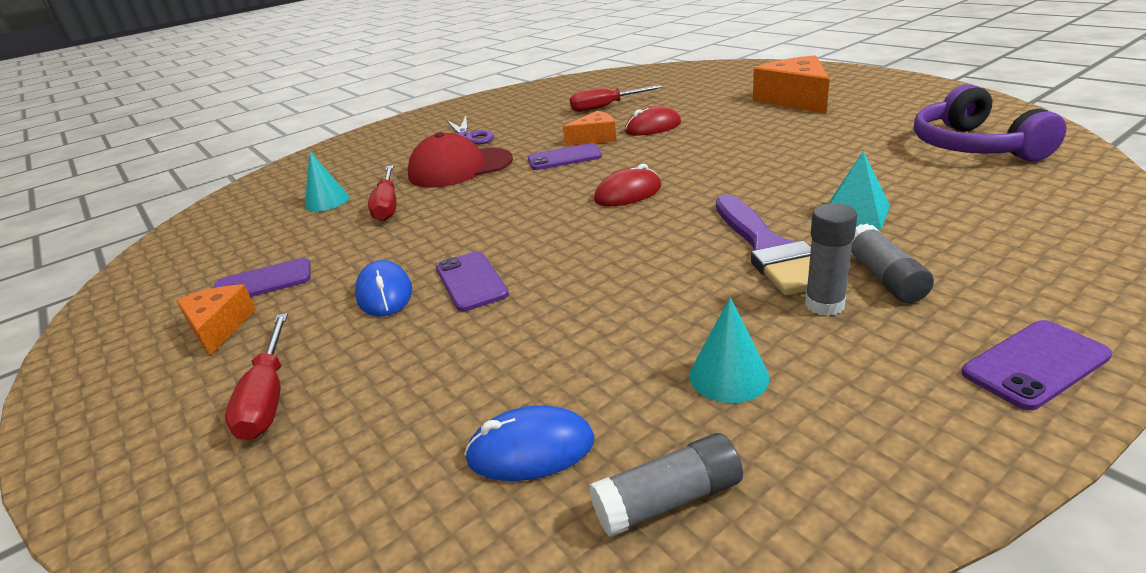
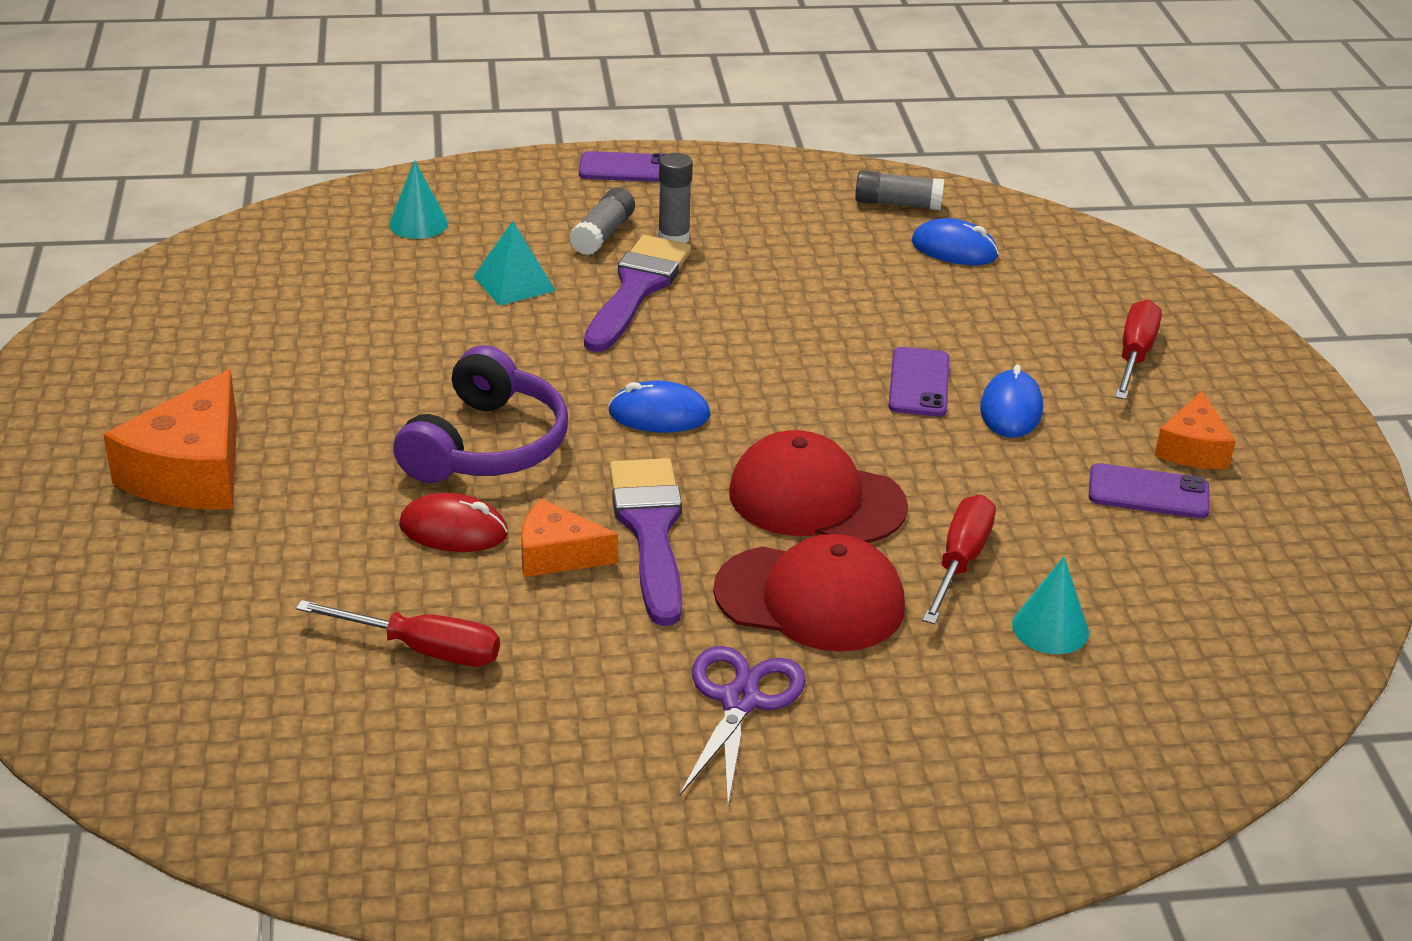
camera: 155 degrees left, 5 degrees up
(490, 197) = (816, 499): none -> red cap
(564, 158) = (650, 530): purple phone -> purple brush
(628, 193) = (659, 414): red mouse -> blue mouse
(728, 376) = (797, 232): turquoise cone -> turquoise cone (418, 224)
(973, 146) = (263, 288): purple headphones -> purple headphones (487, 445)

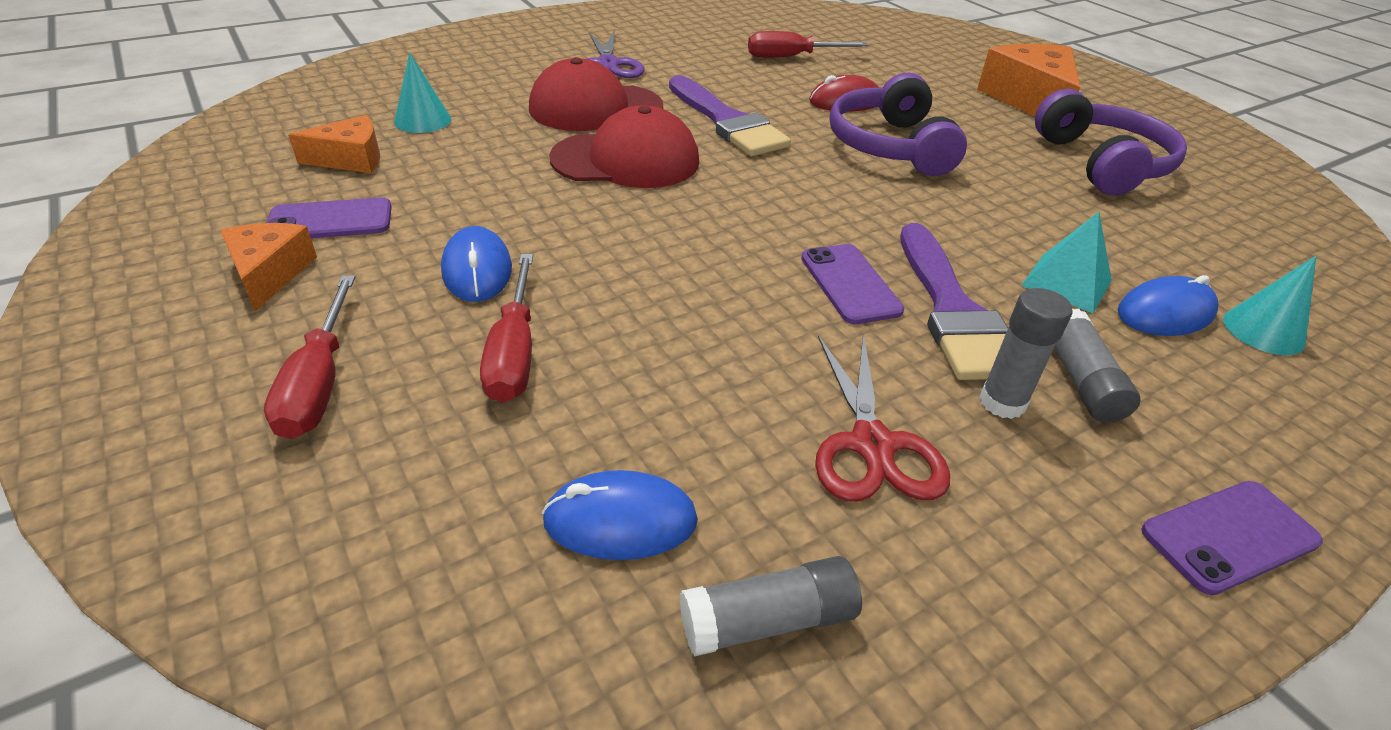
camera: 155 degrees right, 5 degrees up
(276, 367) = (1102, 163): none -> purple headphones
(557, 555) = (770, 101): orange cheese -> orange cheese (351, 159)
(659, 414) = (796, 192): blue mouse -> blue mouse (1165, 313)
(781, 242) = (872, 444): none -> red scissors
(918, 383) = (585, 276): purple phone -> purple phone (850, 284)
(960, 561) = (497, 143): red screwdriver -> red screwdriver (514, 352)

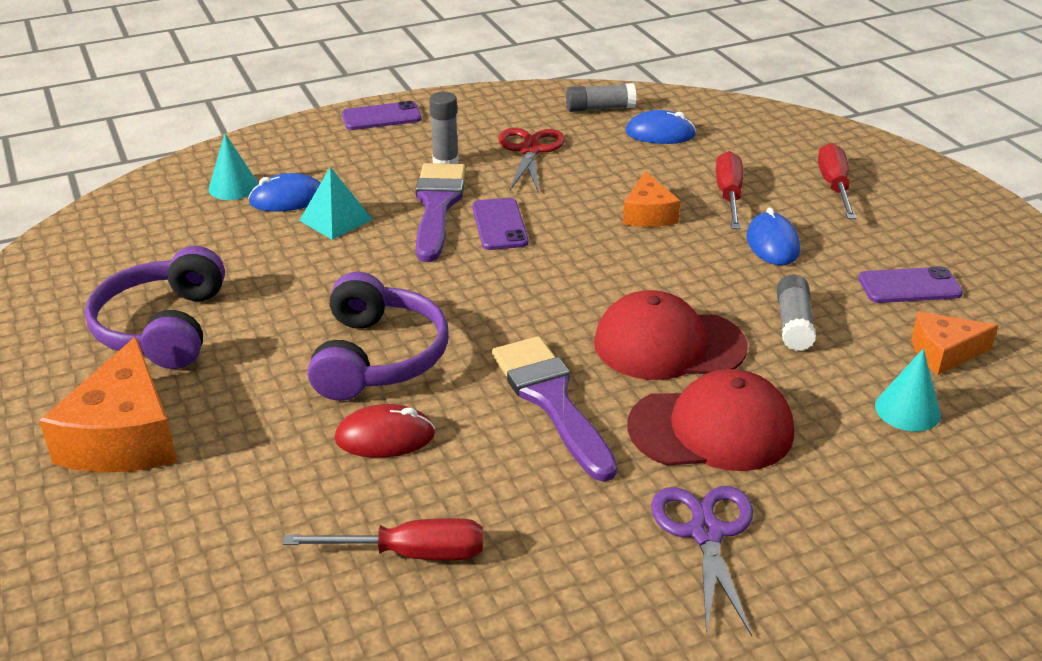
camera: 170 degrees left, 5 degrees down
(270, 273) = (918, 247): orange cheese -> orange cheese (648, 214)
(1081, 380) = (388, 169): grey glue stick -> grey glue stick (793, 324)

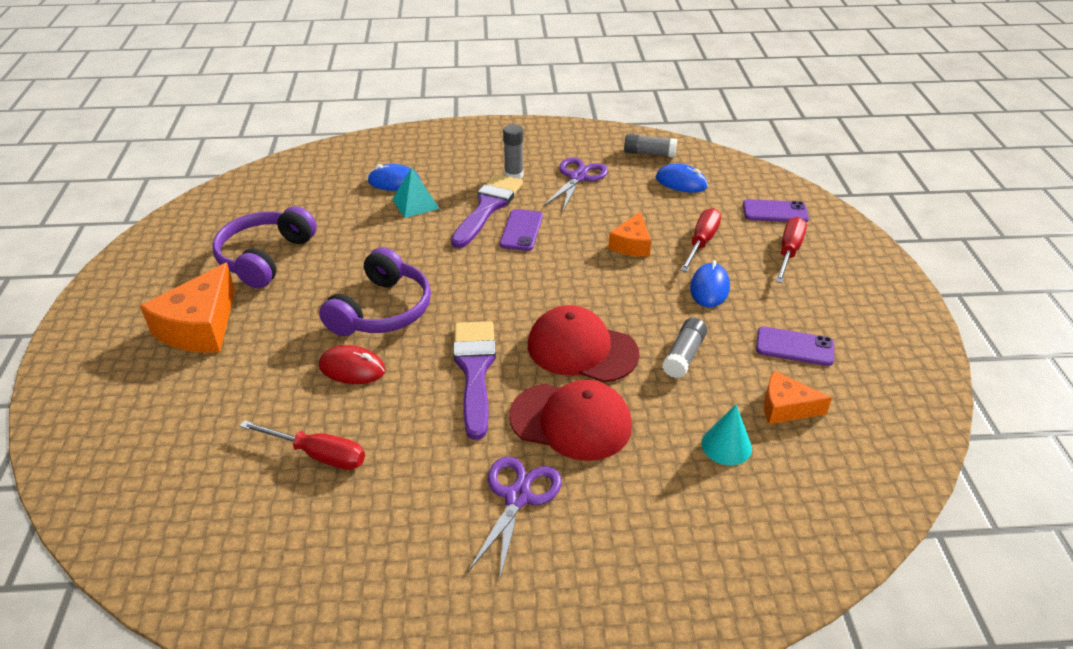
camera: 20 degrees right, 5 degrees up
(233, 187) = (365, 166): turquoise cone -> none
(381, 117) = (491, 132): purple phone -> purple phone (775, 212)
(530, 150) = (578, 177): red scissors -> purple scissors

